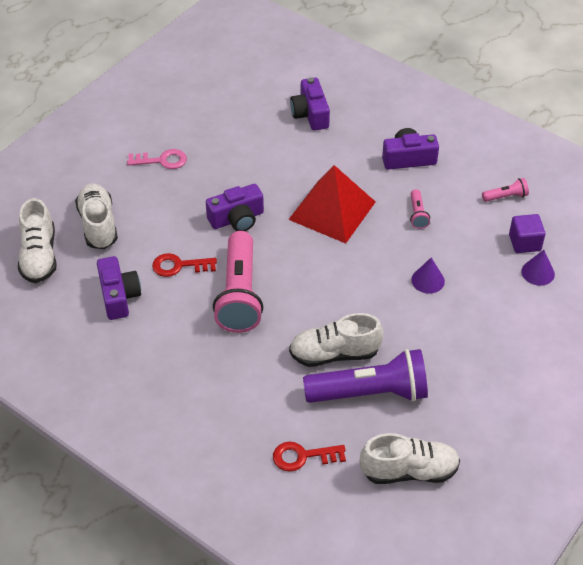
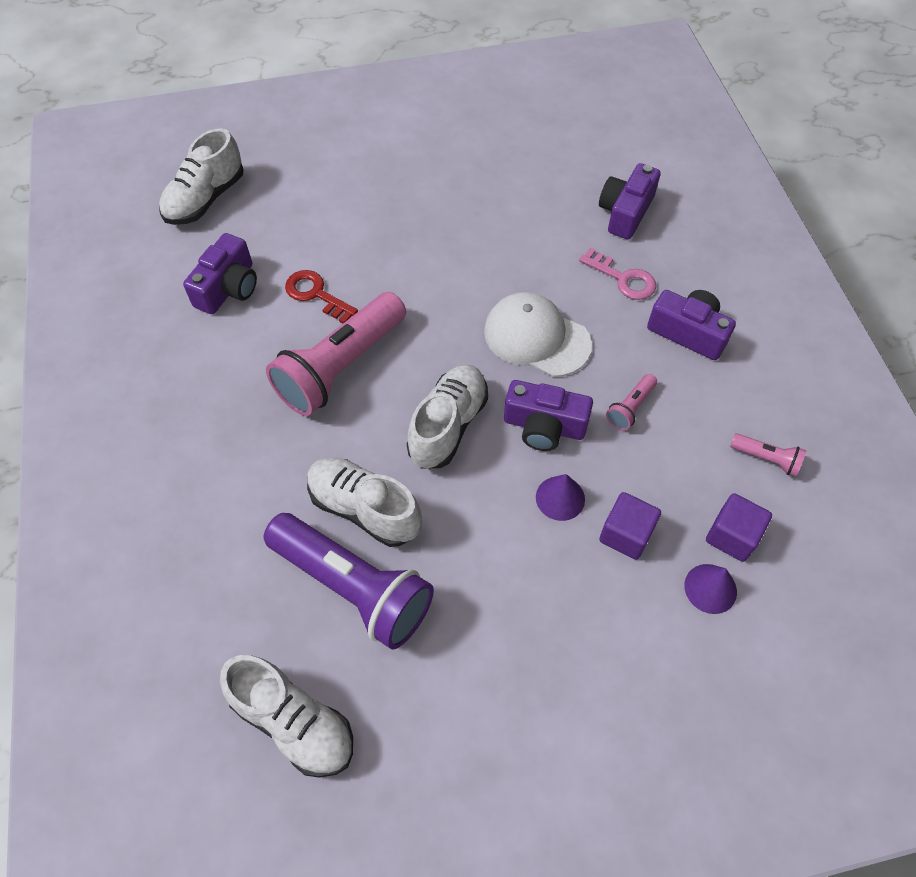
camera: 40 degrees right, 10 degrees up
(98, 225) = (289, 201): white shoe -> white shoe (448, 425)
(161, 160) = (417, 171): pink key -> pink key (622, 278)
(237, 219) = (425, 281): purple camera -> purple camera (544, 426)
(303, 456) = (207, 605): red key -> none
(332, 210) = (536, 338): red pyramid -> white cap
(476, 275) = (626, 534): none -> purple cube

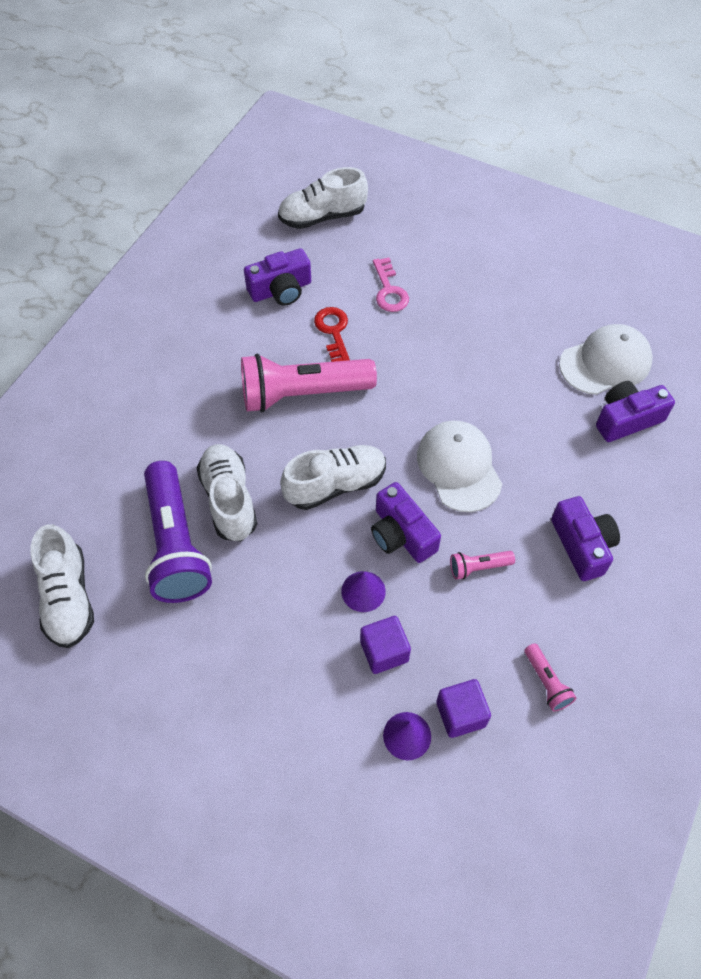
camera: 40 degrees right, 0 degrees up
(567, 178) = (605, 362): none -> white cap
(622, 278) = (571, 468): pink key -> pink key (389, 290)

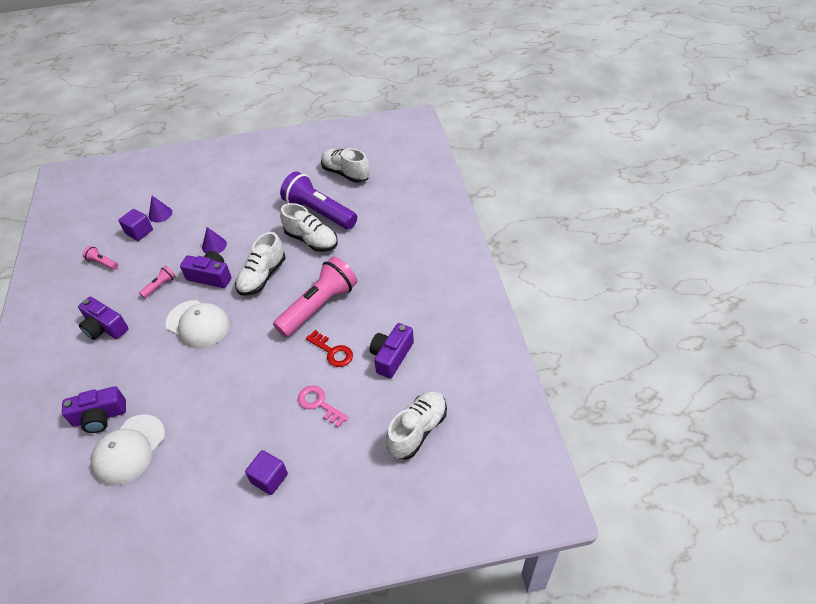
camera: 145 degrees right, 10 degrees down
(384, 651) = (188, 232): purple cube -> purple cube (269, 478)
(627, 419) = (100, 417): purple camera -> purple camera turned 45 degrees clockwise

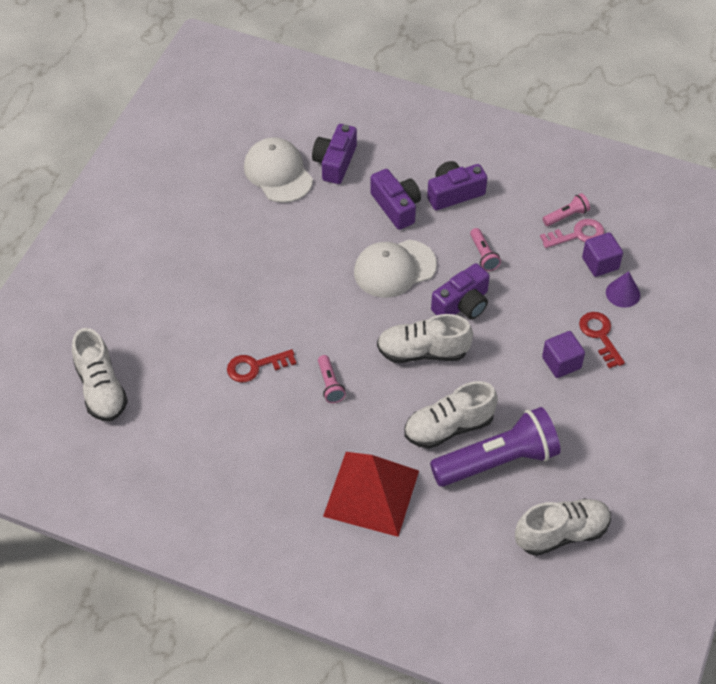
camera: 120 degrees right, 5 degrees up
(200, 210) = (600, 336): none -> red key
(214, 245) = (516, 326): purple cone -> none
(262, 276) = (422, 352): white shoe -> white shoe turned 60 degrees counterclockwise
(269, 478) = (158, 257): purple cube -> purple cube (561, 363)
(319, 306) = (330, 384): pink flashlight -> pink flashlight, size x0.43
(319, 404) = (201, 326): pink key -> pink key (577, 235)
(381, 249) = (371, 493): none -> red pyramid
(391, 356) = (204, 415): purple camera -> purple camera (396, 206)

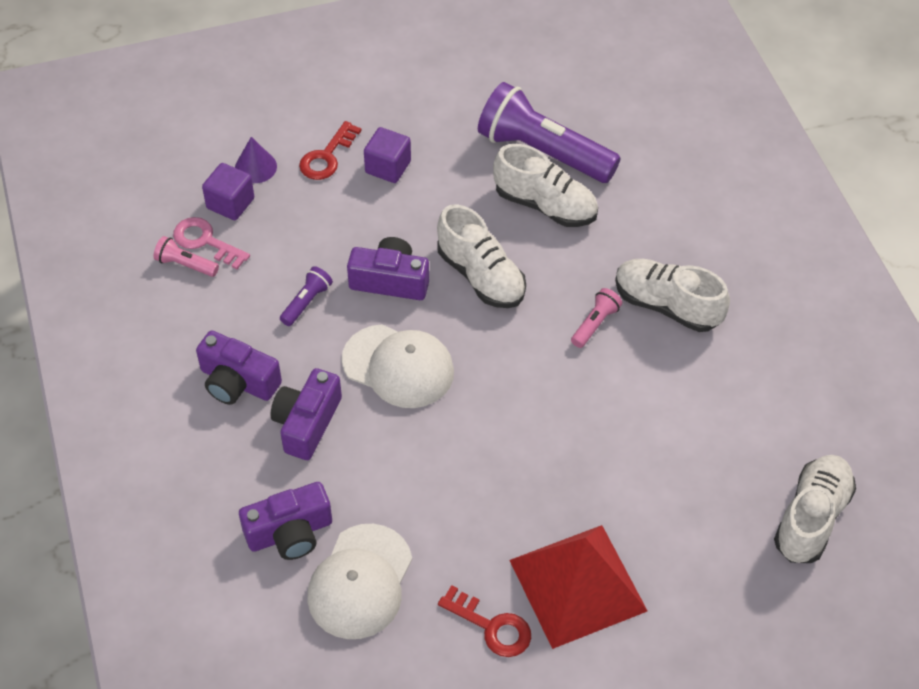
camera: 130 degrees left, 0 degrees up
(256, 366) = (640, 400): red key -> red key (491, 626)
(371, 493) = (671, 217): red pyramid -> red pyramid (578, 585)
(483, 255) = (307, 302): pink flashlight -> purple flashlight
(561, 533) = (567, 75): white shoe -> white shoe (667, 305)

